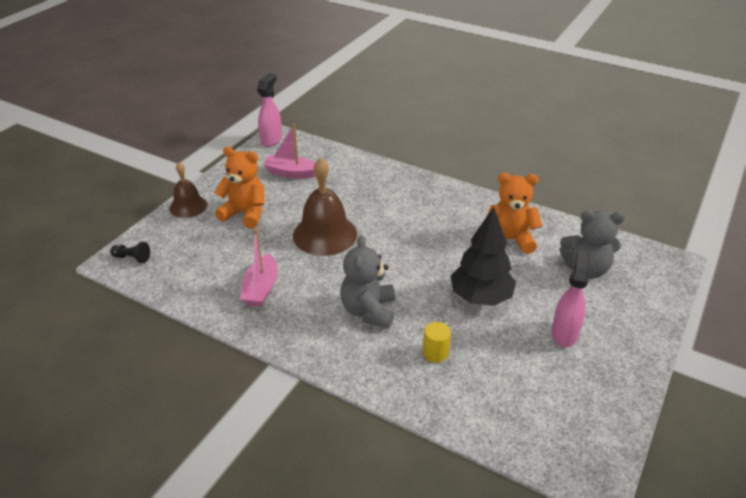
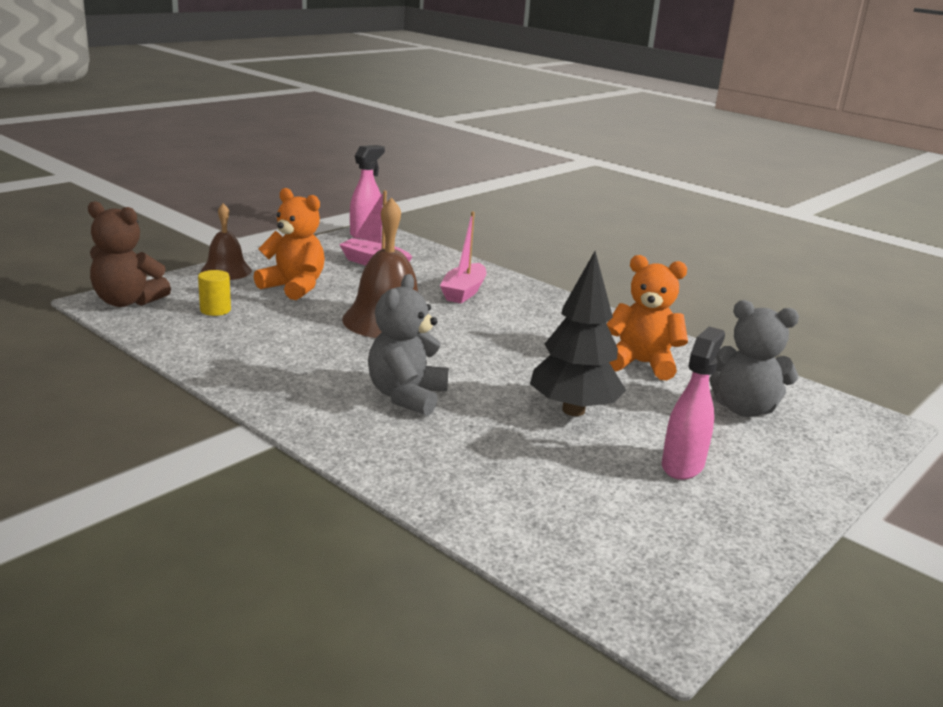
camera: 10 degrees right, 15 degrees down
(132, 258) = (127, 301): black pawn -> brown teddy bear
(261, 288) = (273, 353): pink boat -> pink boat (463, 292)
(435, 353) = (480, 451): yellow cylinder -> yellow cylinder (215, 310)

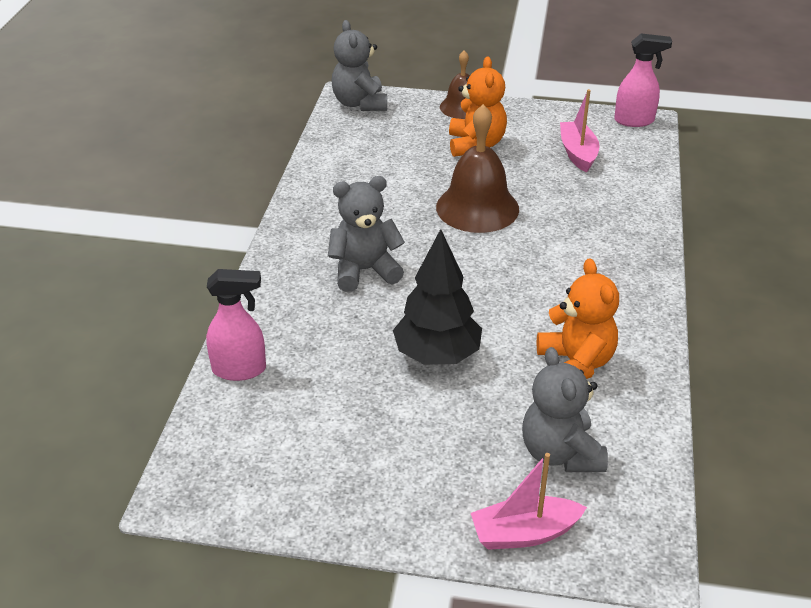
camera: 60 degrees right, 15 degrees up
(127, 301) = (360, 103): brown teddy bear -> grey teddy bear
(215, 310) = (393, 137): yellow cylinder -> none
(463, 292) = (587, 217): pink boat -> pink boat (524, 533)
(682, 465) = (409, 444): pink spray bottle -> pink spray bottle (240, 370)

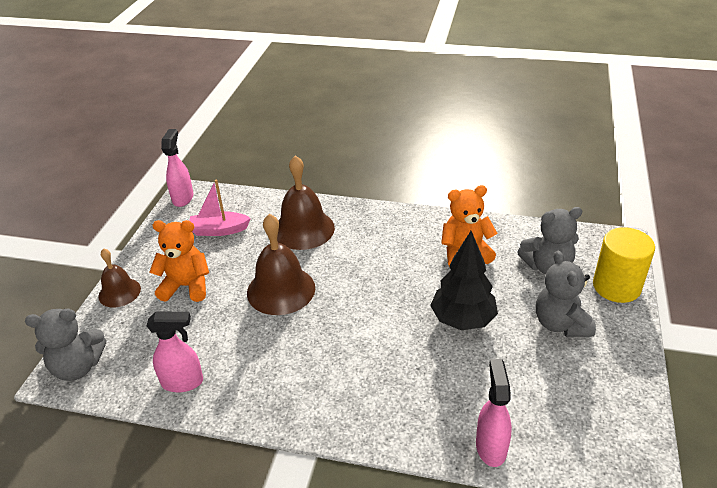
camera: 85 degrees left, 0 degrees up
(340, 161) = (183, 382): none -> pink spray bottle
(364, 271) = (359, 362): grey teddy bear -> grey teddy bear (560, 324)
(524, 533) = (616, 287): pink boat -> yellow cylinder
(595, 216) = (303, 229): none -> brown bell

